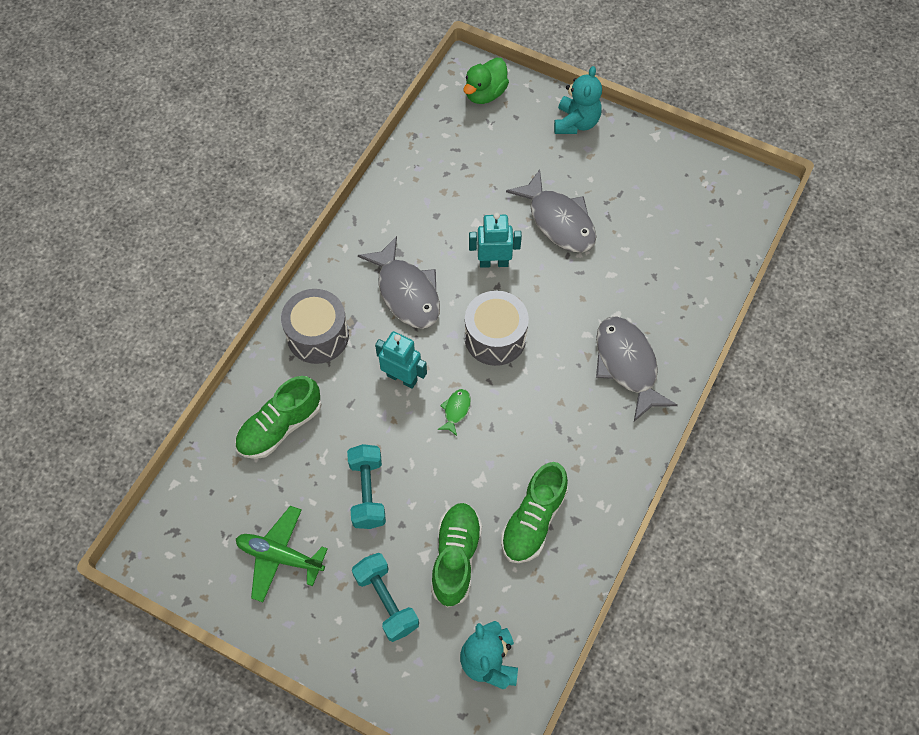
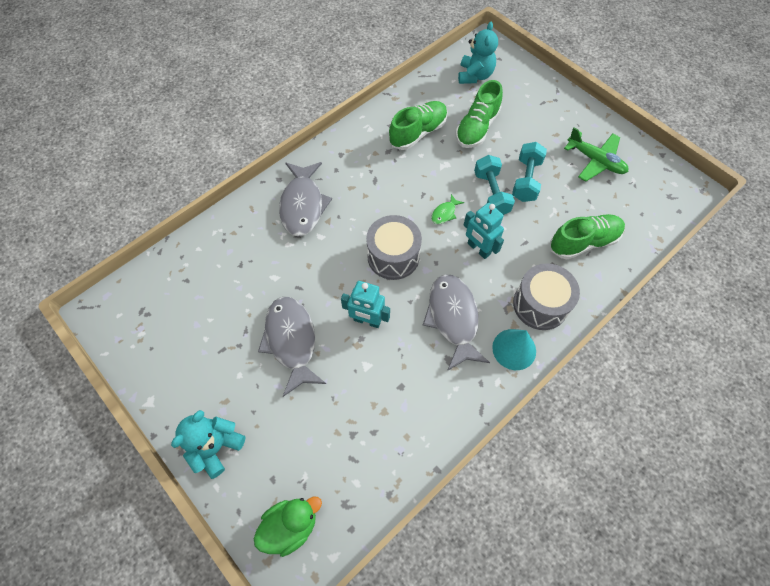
camera: 160 degrees left, 0 degrees up
(336, 282) = (514, 349): none -> turquoise cone
(386, 601) = (529, 118): turquoise dumbbell -> turquoise dumbbell (491, 194)

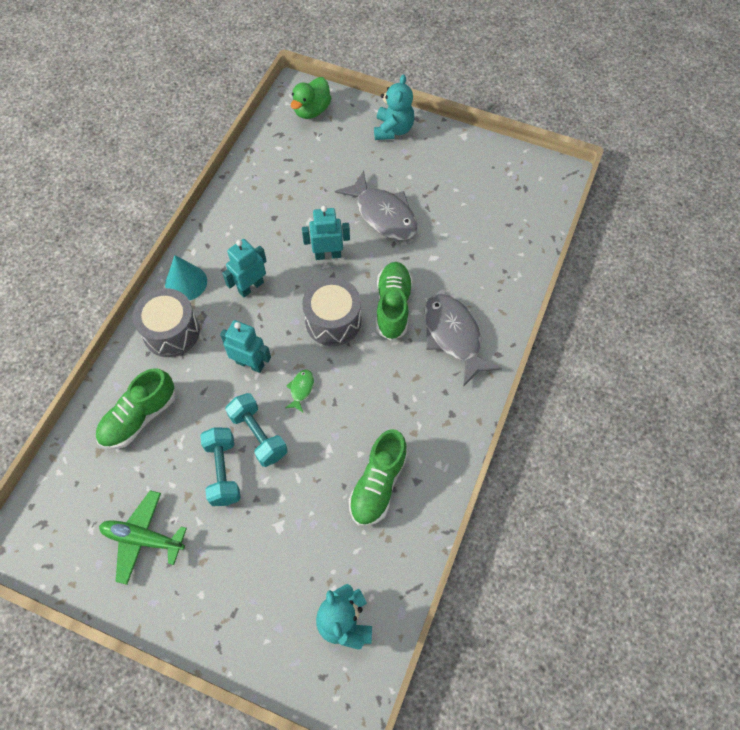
camera: 155 degrees right, 0 degrees up
(453, 318) = (251, 287): grey fish -> turquoise robot
(477, 128) = (308, 525): green shoe -> green shoe (393, 306)

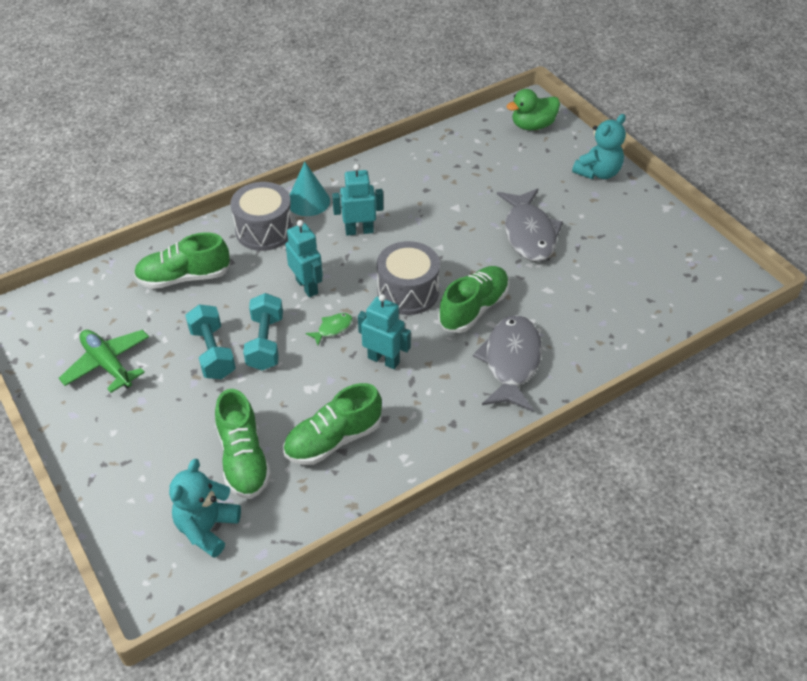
camera: 35 degrees right, 15 degrees down
(223, 471) = (212, 353): turquoise dumbbell -> turquoise dumbbell turned 45 degrees counterclockwise
(325, 546) = (243, 459): none -> green shoe
(328, 255) = (449, 240): turquoise robot -> turquoise robot (384, 360)

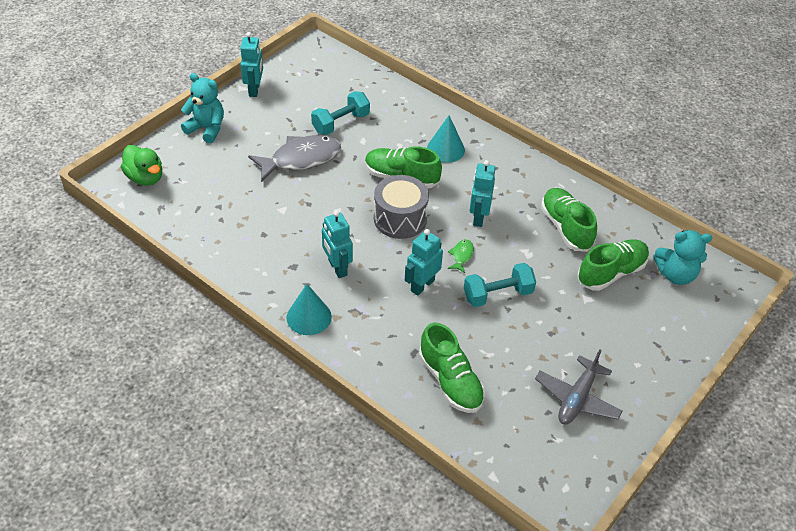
camera: 110 degrees left, 0 degrees up
(107, 364) = (577, 398): green plane -> grey plane
(212, 353) = (526, 327): turquoise dumbbell -> turquoise dumbbell (341, 123)
(264, 230) = (362, 339): grey drum -> none
(332, 328) = (461, 255): green fish -> green fish turned 75 degrees clockwise
(333, 440) = (566, 227): green shoe -> green shoe turned 150 degrees counterclockwise
(511, 362) = (445, 149): grey fish -> turquoise cone
(661, 217) = (254, 89): none -> turquoise robot

